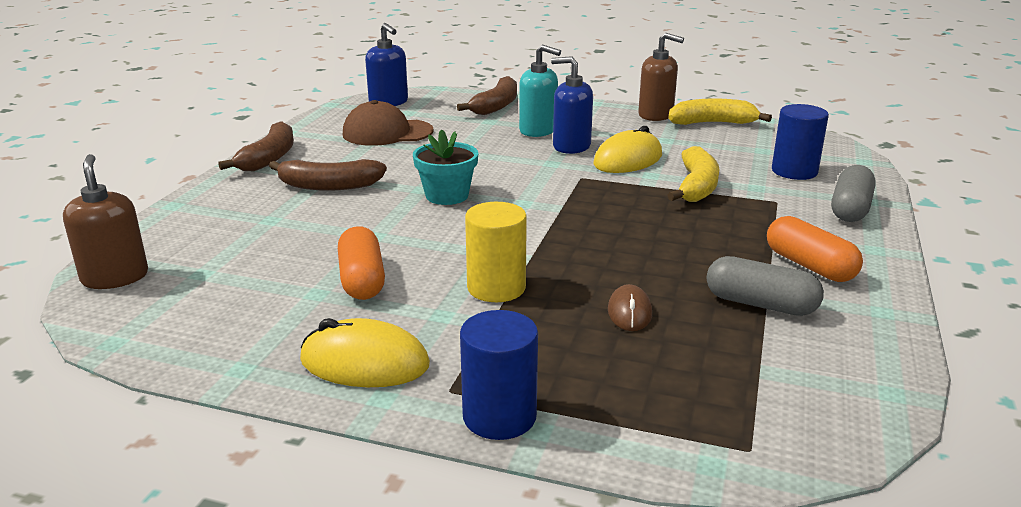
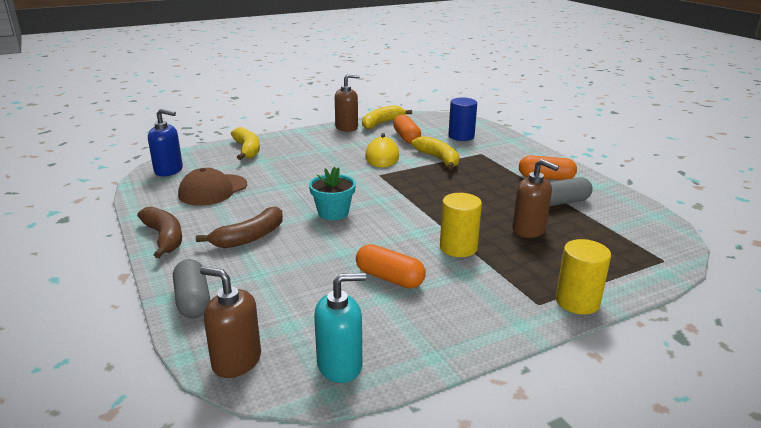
camera: 45 degrees left, 0 degrees up
(364, 363) = (481, 315): yellow mouse -> none
(496, 106) = (247, 150): brown banana -> yellow banana
(499, 416) = (577, 301): blue cylinder -> yellow cylinder
(538, 130) = (303, 156): turquoise soap dispenser -> turquoise soap dispenser (340, 365)
(571, 146) = (340, 159): blue soap dispenser -> none
(629, 312) = (529, 230): brown mouse -> brown soap dispenser
(709, 149) = (406, 137): none -> orange capsule
(850, 209) = (512, 146): grey capsule -> grey capsule (193, 300)

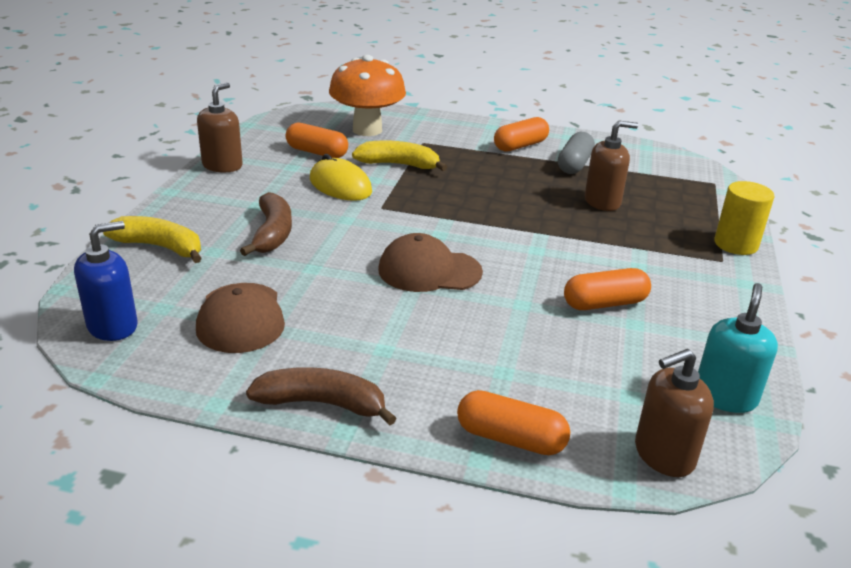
camera: 50 degrees left, 5 degrees up
(193, 300) = (510, 438): grey capsule -> orange capsule
(249, 237) = (411, 344): brown banana -> brown banana (272, 233)
(333, 213) = (429, 271): turquoise flower pot -> brown cap
(381, 123) = (252, 145): yellow banana -> none
(458, 247) = (592, 246): yellow cylinder -> none
(461, 136) = (367, 130): blue cylinder -> orange mushroom

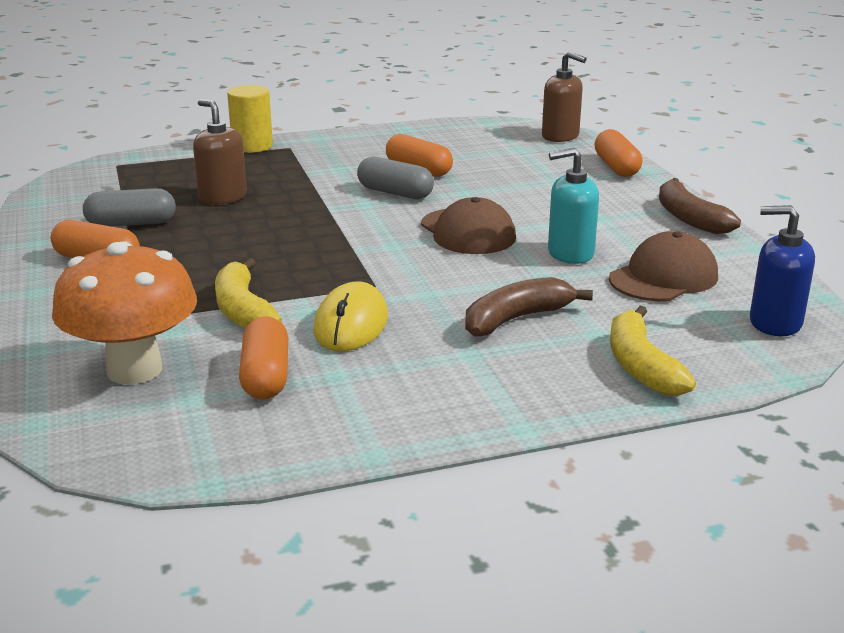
camera: 120 degrees left, 5 degrees down
(222, 165) = (398, 428): brown soap dispenser -> none
(550, 270) = (395, 193): none -> grey capsule
(725, 396) = (479, 130): turquoise soap dispenser -> turquoise soap dispenser (570, 253)

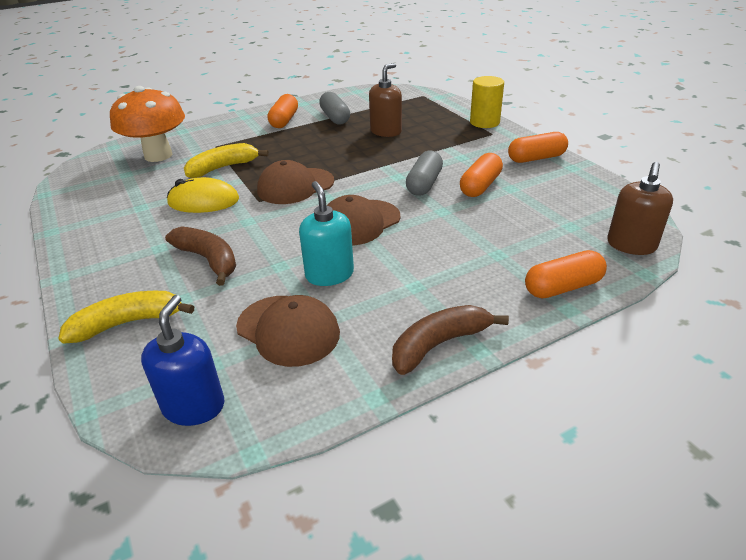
camera: 80 degrees right, 10 degrees up
(266, 376) = (144, 188): orange capsule -> orange capsule (536, 158)
(348, 261) = (295, 186): none -> brown cap

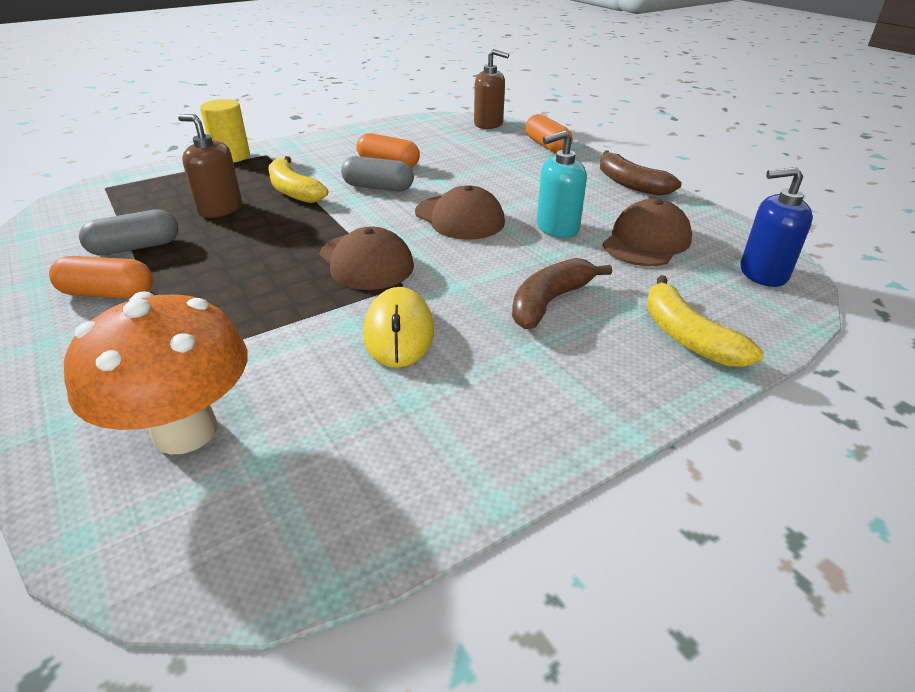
camera: 95 degrees left, 0 degrees up
(223, 168) = (283, 332): yellow banana -> yellow banana (293, 191)
(536, 158) = (336, 140): orange capsule -> none

